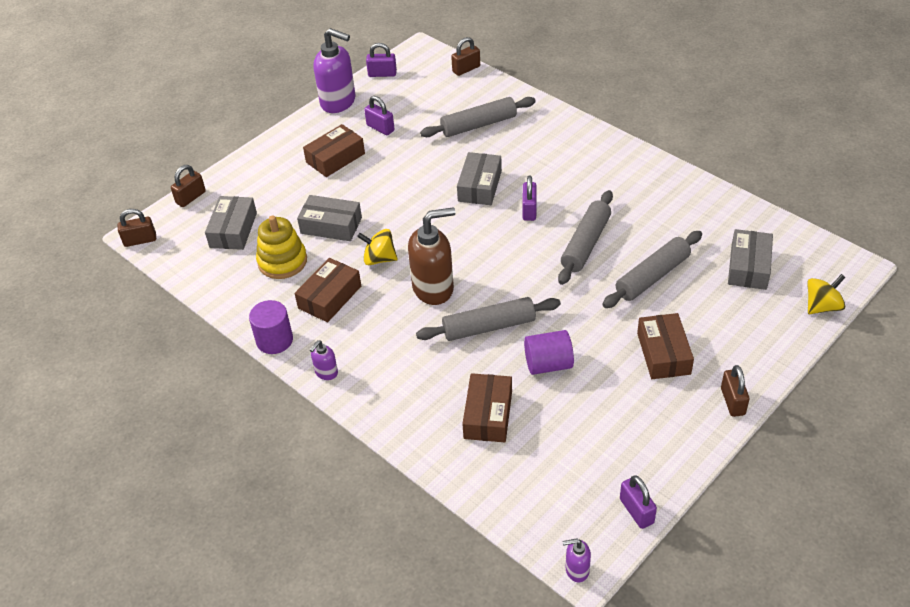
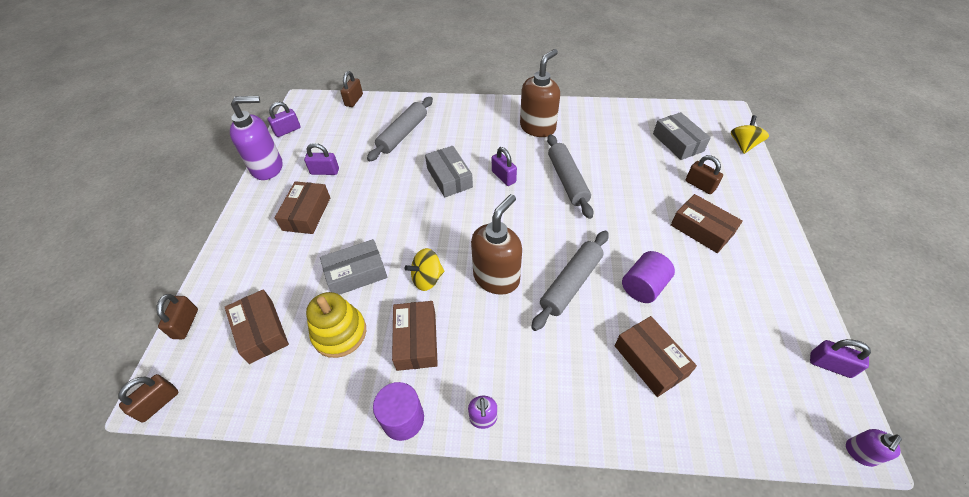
camera: 40 degrees left, 5 degrees up
(233, 230) = (261, 331): grey box -> brown box
(615, 180) = (538, 127): none -> brown soap dispenser
(652, 276) = (633, 180): grey rolling pin -> none
(732, 401) = (777, 237): brown padlock -> brown padlock (699, 185)

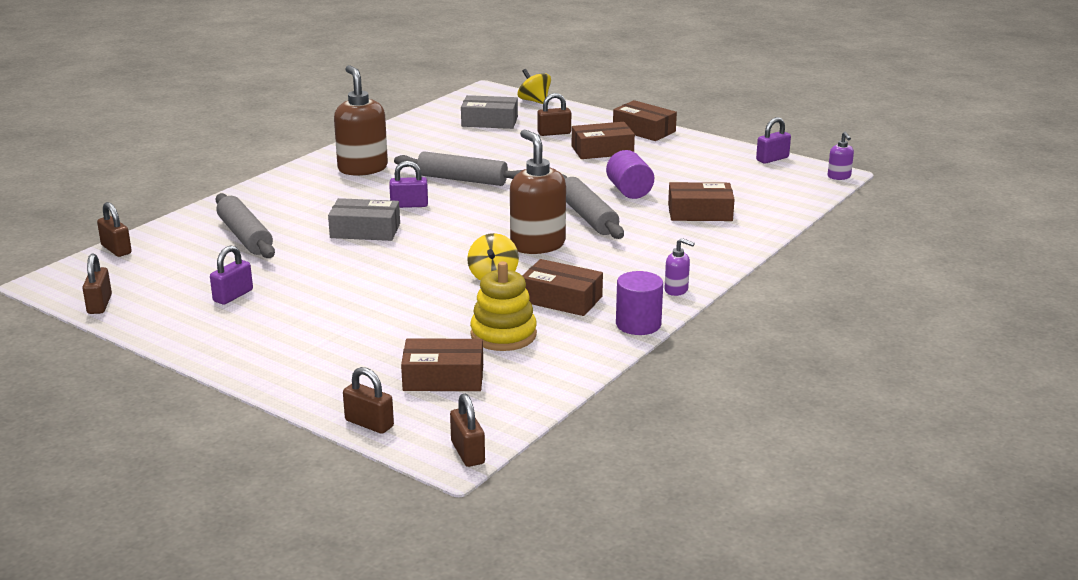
camera: 60 degrees left, 25 degrees down
(268, 167) = (159, 331): purple soap dispenser -> none
(287, 130) = (99, 304): purple padlock -> brown padlock
(307, 213) = (293, 320): brown box -> brown box (644, 130)
(356, 273) = (434, 310): grey box -> none

